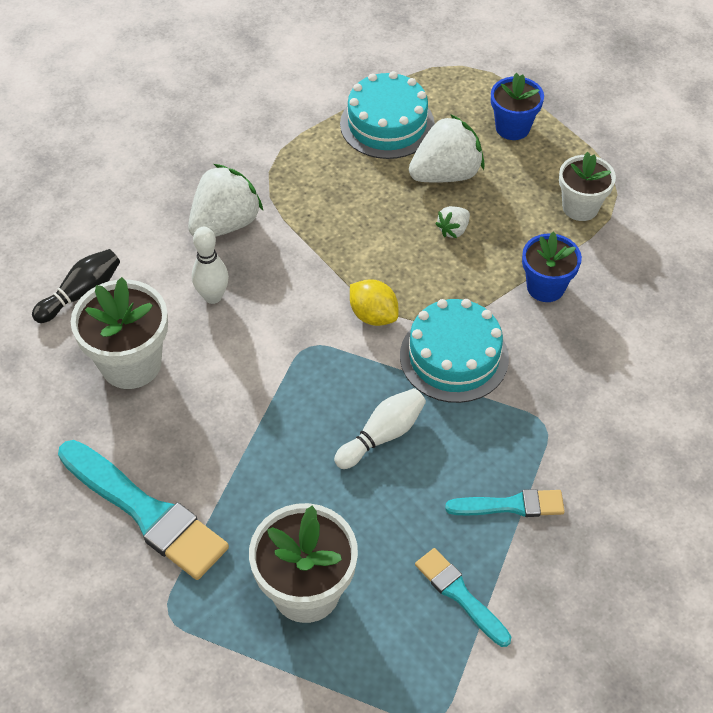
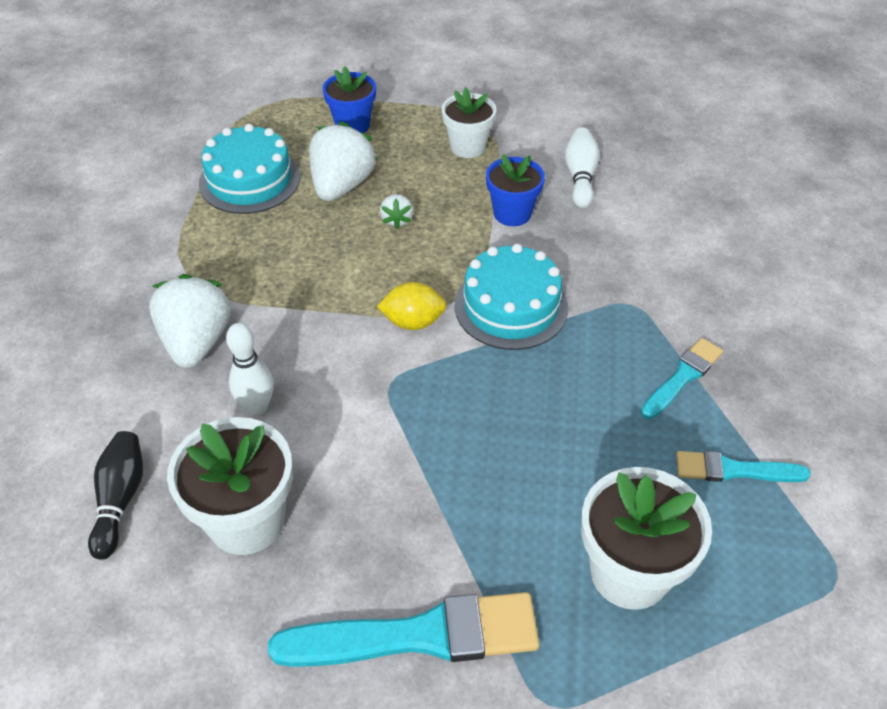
camera: 45 degrees left, 5 degrees down
(382, 435) = (532, 403): white bowling pin -> white bowling pin (580, 177)

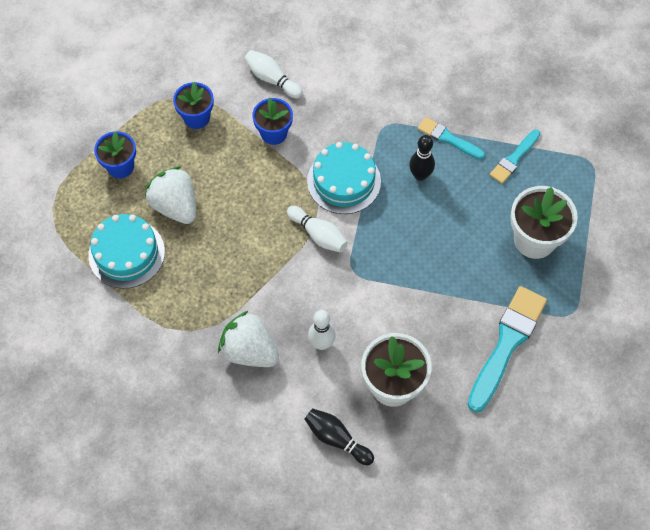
camera: 55 degrees left, 15 degrees up
(397, 220) = (231, 194): white strawberry -> none
(413, 322) = (318, 234): yellow lemon -> white bowling pin
(468, 147) = (196, 117): white flower pot -> blue flower pot
(596, 377) = (420, 175): none -> black bowling pin
(683, 377) = (448, 138): turquoise brush -> turquoise brush turned 45 degrees counterclockwise

